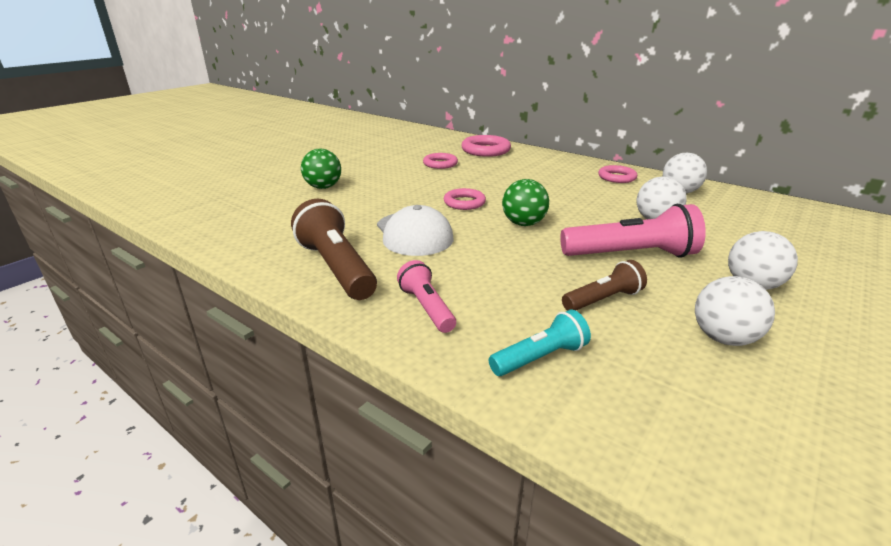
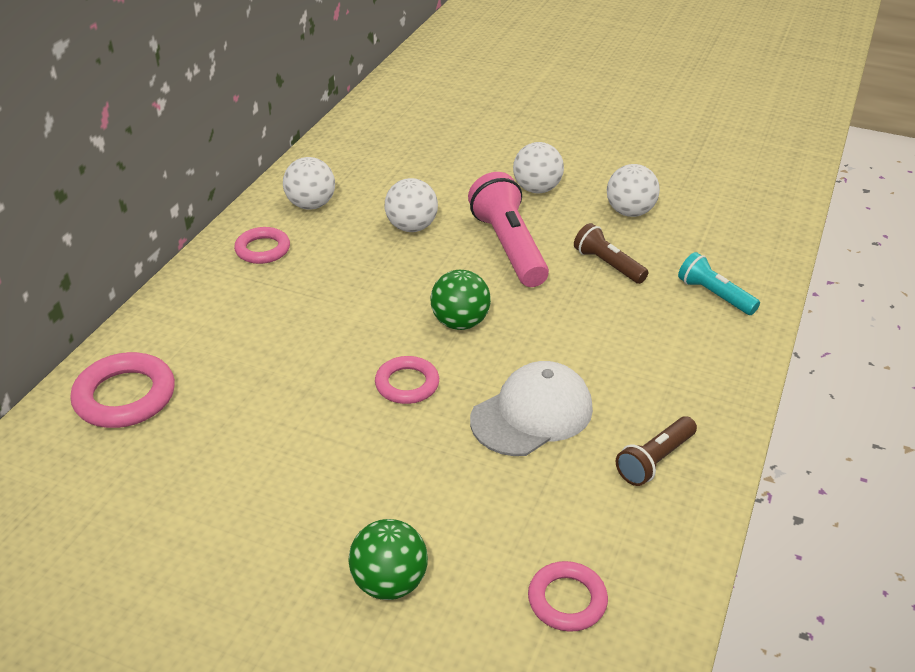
camera: 105 degrees left, 10 degrees up
(336, 268) = (655, 460): brown flashlight -> brown flashlight, size x0.58
(427, 308) = (688, 368): pink flashlight -> none
(440, 164) = (221, 445): pink ring -> pink ring (567, 600)

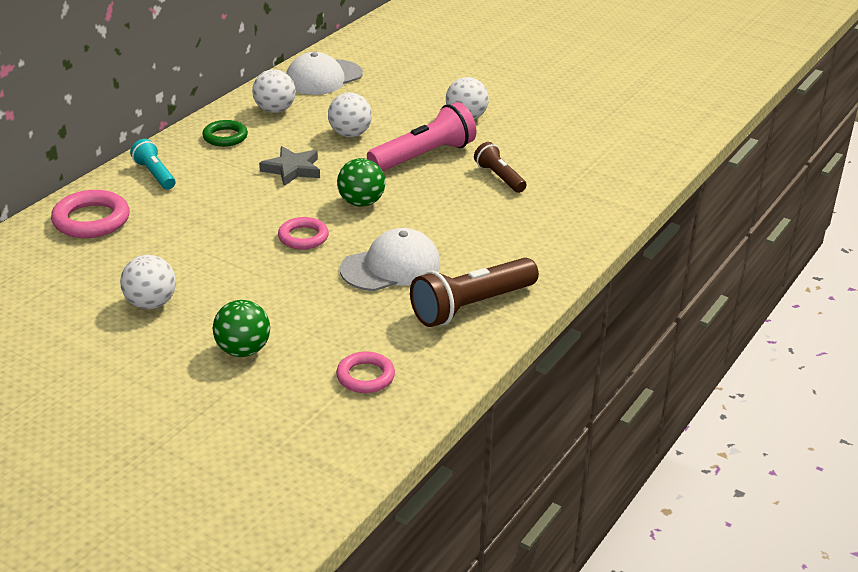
camera: 10 degrees right, 5 degrees down
(263, 249) = (225, 137): pink ring -> green ring
(354, 155) = (323, 78): none -> white cap
(359, 285) = (292, 169): none -> grey star
(509, 247) = (423, 156): pink flashlight -> pink flashlight turned 60 degrees clockwise
(630, 212) = (537, 142): white ball -> white ball (151, 304)
(655, 460) = (472, 306): brown flashlight -> brown flashlight, size x1.73
(714, 295) = (577, 208): turquoise flashlight -> turquoise flashlight (155, 174)

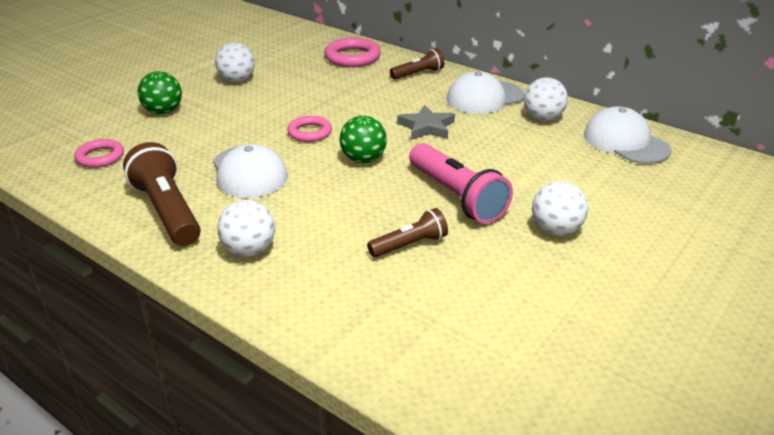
camera: 95 degrees right, 0 degrees up
(155, 174) = (418, 74): turquoise flashlight -> brown flashlight
(225, 137) = (484, 98): green ring -> white cap
(350, 134) = (500, 155): white ball -> white ball (249, 250)

